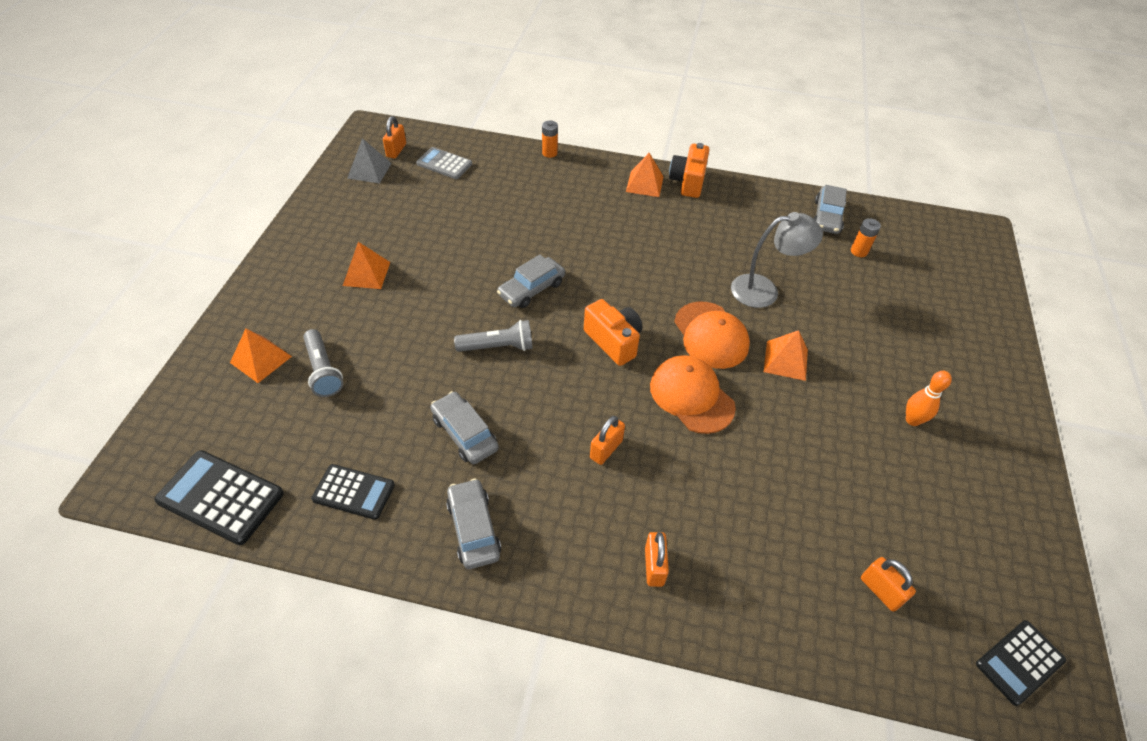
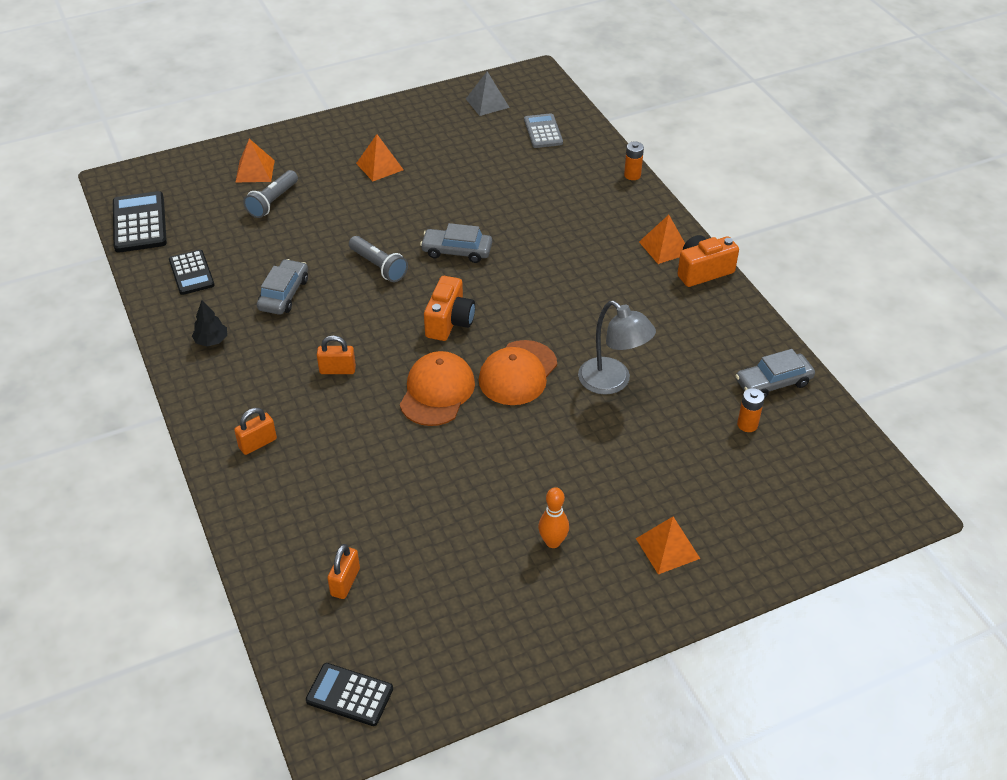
camera: 55 degrees right, 5 degrees down
(396, 150) = (527, 101): orange padlock -> none
(473, 528) = (211, 341): grey car -> black tree
(786, 360) = (538, 431): orange pyramid -> orange pyramid (667, 548)

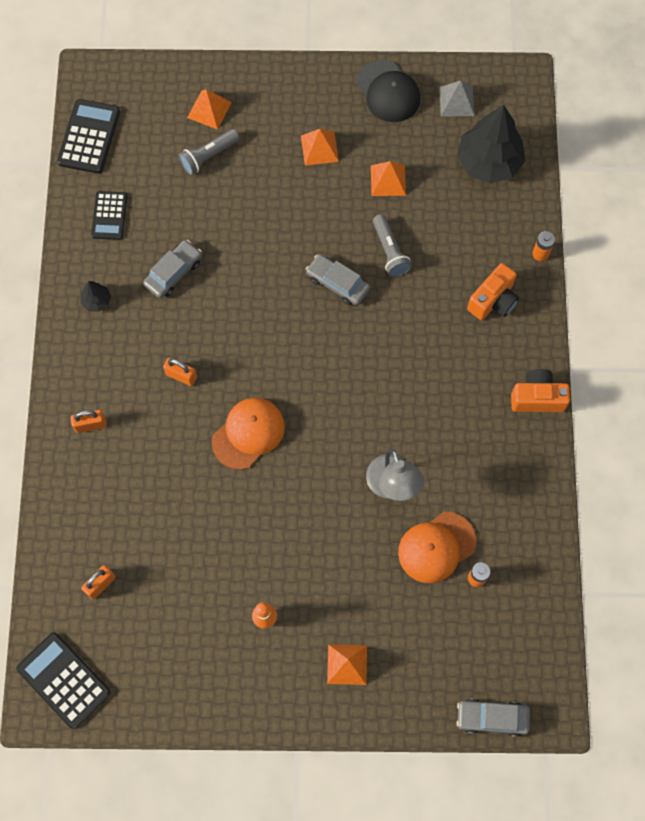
camera: 25 degrees right, 25 degrees up
(349, 695) = (64, 680): black calculator -> black calculator, size x1.50
(378, 266) = (264, 273): grey flashlight -> grey flashlight (389, 251)
(421, 114) = (388, 92): none -> black cap
(449, 322) = (293, 362): orange camera -> orange camera (493, 300)
(518, 373) = (321, 442): orange cap -> orange cap (436, 547)
(543, 131) = (489, 162): grey calculator -> black tree
(664, 247) = (519, 355): orange pyramid -> orange pyramid (388, 180)
(773, 382) = (524, 545): grey car -> grey car (492, 718)

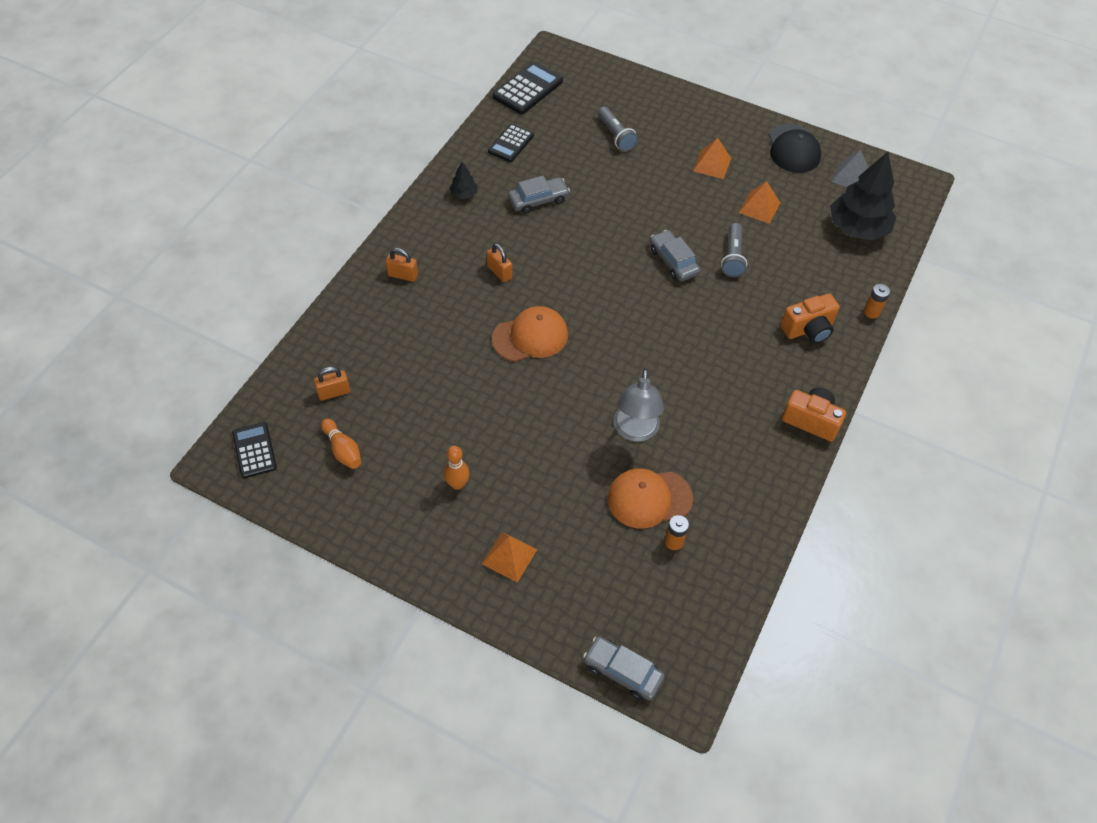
camera: 25 degrees right, 15 degrees down
(64, 680) = (254, 450): black calculator -> black calculator, size x0.67
(144, 638) = (343, 450): none -> orange bowling pin
(209, 110) = (634, 106): orange pyramid -> none
(209, 156) = (616, 135): grey flashlight -> grey flashlight turned 105 degrees counterclockwise

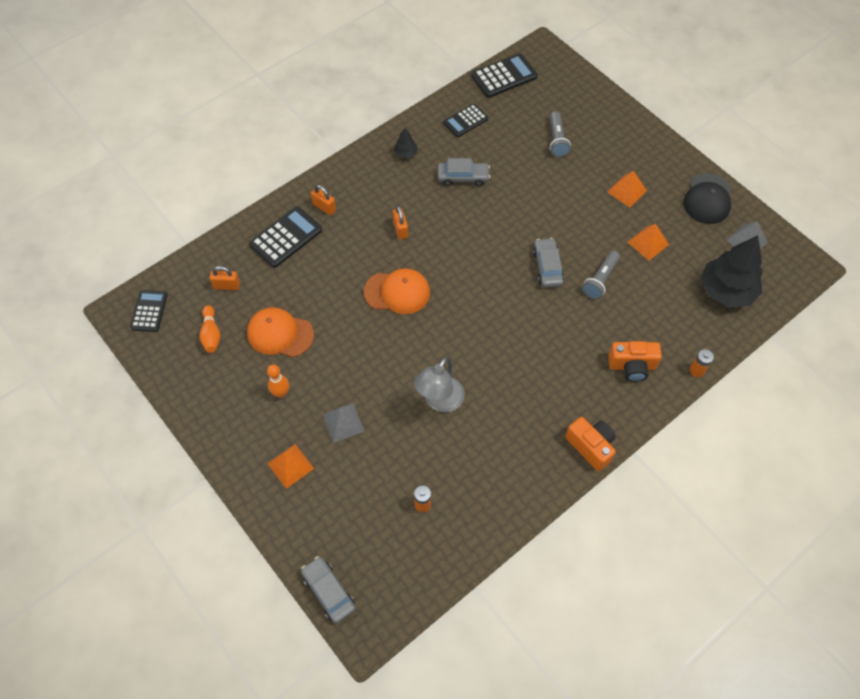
camera: 25 degrees right, 5 degrees up
(376, 320) = (286, 237): none -> black calculator
(544, 490) = (343, 423): none -> grey pyramid
(649, 498) = (421, 461): orange cap -> orange cap (280, 334)

